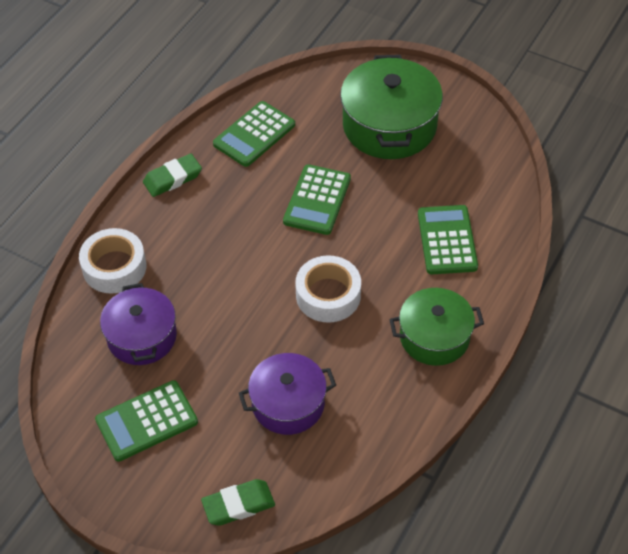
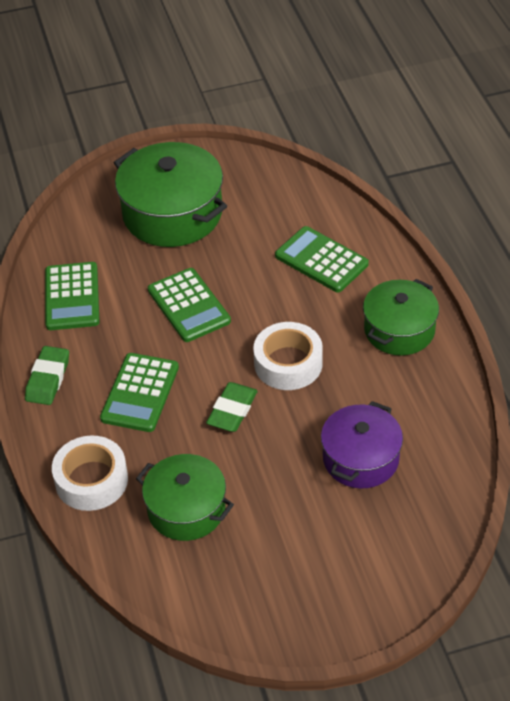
camera: 45 degrees left, 5 degrees down
(142, 337) = (186, 509): purple pot -> green pot
(147, 421) = (274, 562): green calculator -> green calculator (140, 393)
(238, 505) = (419, 554): green eraser -> green eraser (232, 410)

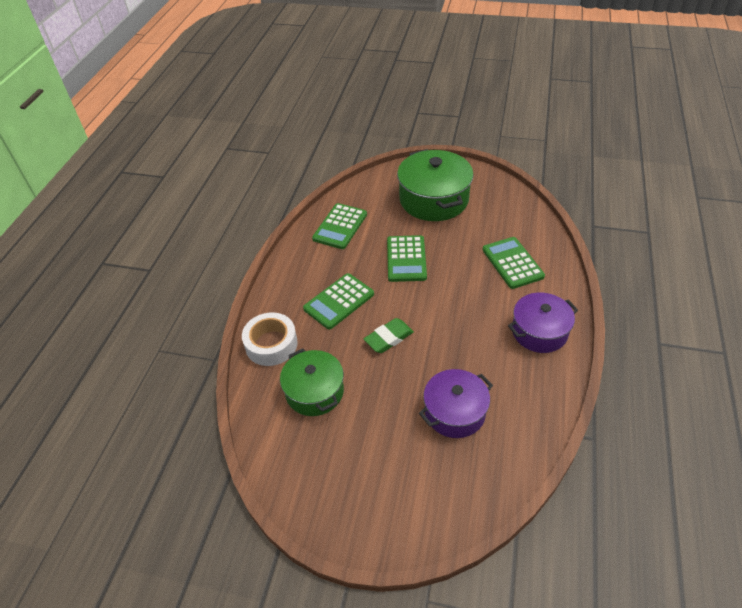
camera: 30 degrees right, 0 degrees up
(48, 379) = (291, 270): green eraser -> none
(288, 363) = (446, 322): white tape -> none
(399, 330) = (539, 332): green pot -> purple pot

